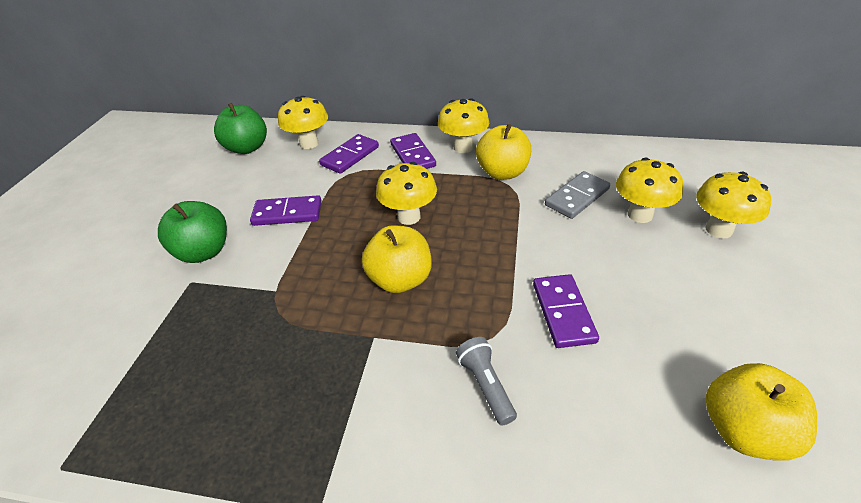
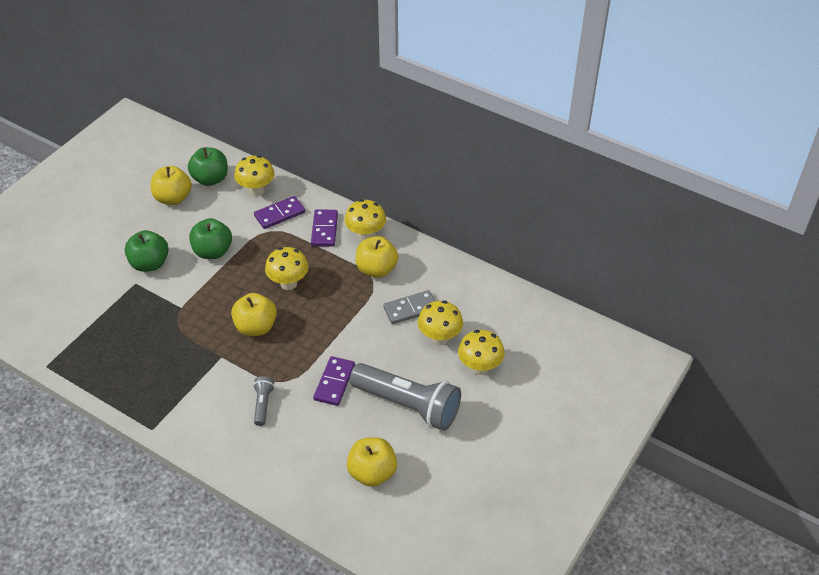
camera: 20 degrees right, 5 degrees up
(207, 176) = (173, 198): none -> yellow apple
(287, 213) = (213, 251): purple domino -> green apple
(686, 305) = (408, 405): none -> grey flashlight

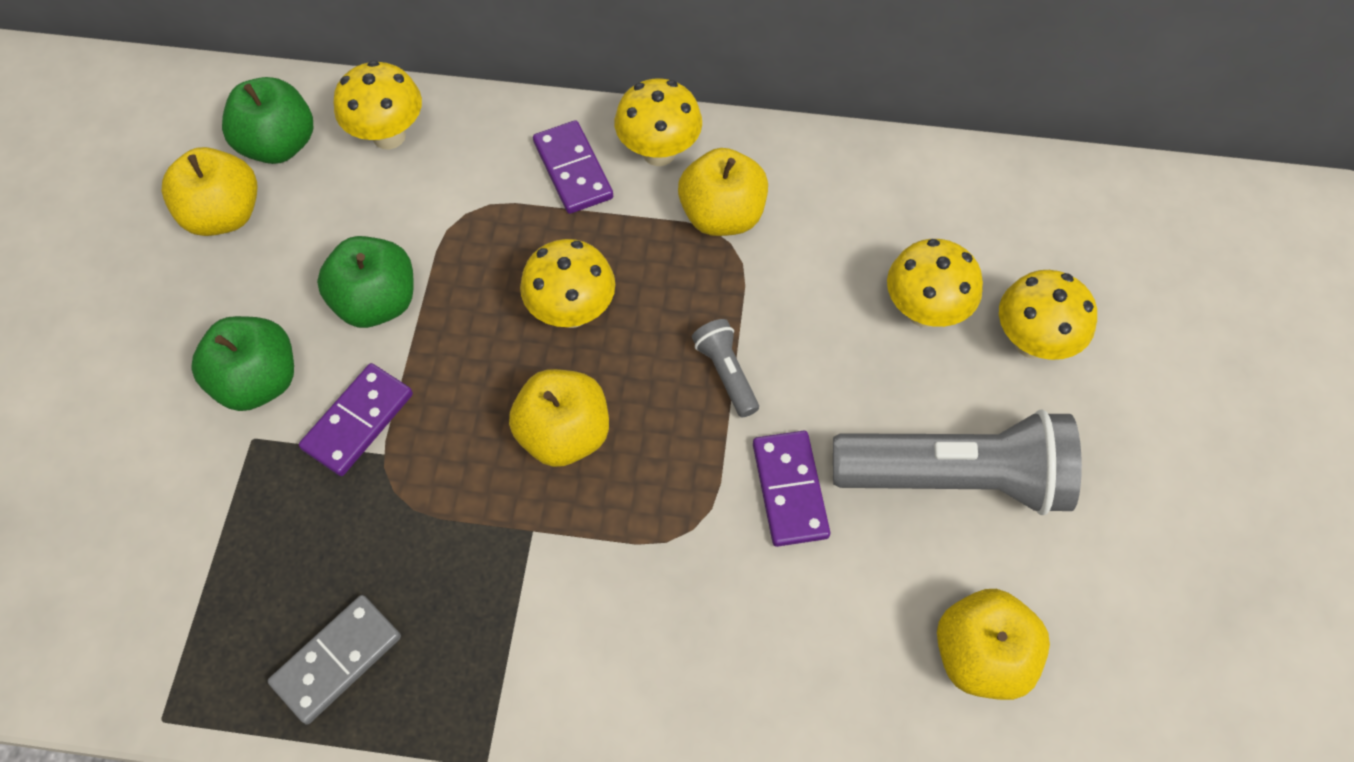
camera: 25 degrees left, 15 degrees up
(263, 404) = (681, 601): grey flashlight -> grey flashlight (726, 373)
(279, 214) = (465, 170): purple domino -> purple domino (358, 421)
(410, 309) = (835, 272): grey domino -> grey domino (337, 660)

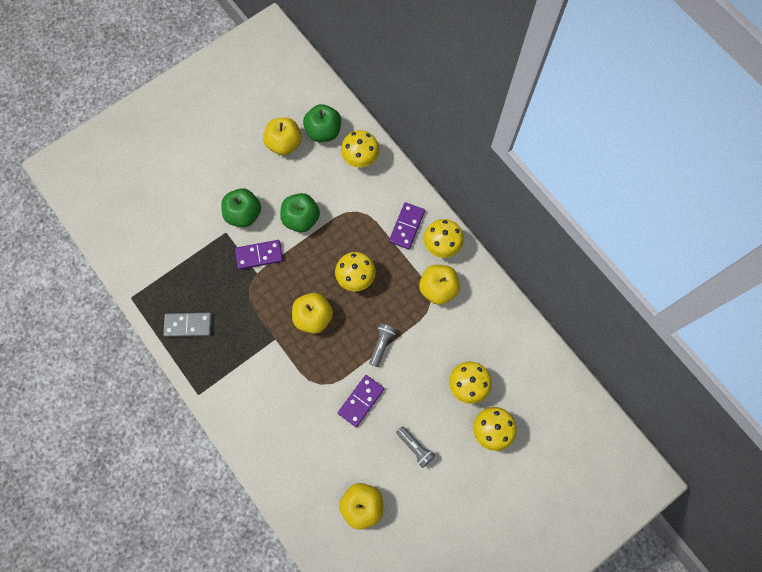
camera: 45 degrees right, 10 degrees up
(955, 477) = (415, 448): grey flashlight -> grey flashlight, size x0.44

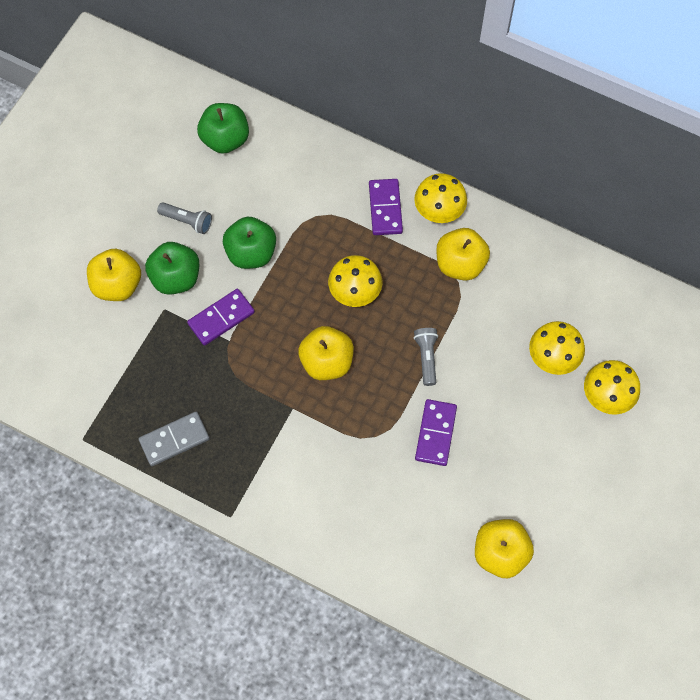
camera: 25 degrees left, 5 degrees down
(284, 144) = (184, 173): yellow apple -> yellow apple (117, 285)
(360, 159) = (288, 153): yellow mushroom -> none
(415, 448) = (528, 457): grey flashlight -> grey flashlight (187, 221)

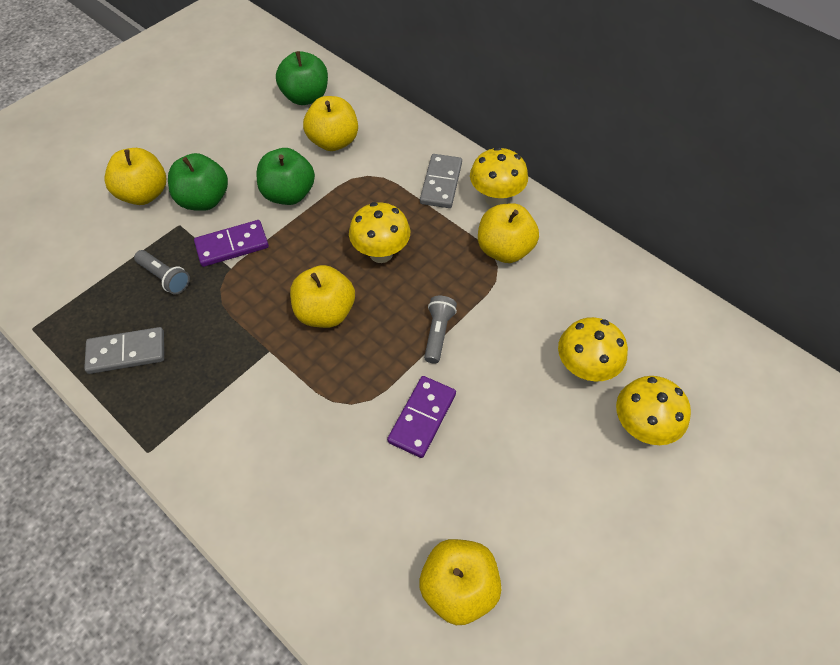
camera: 15 degrees right, 10 degrees down
(187, 221) = (238, 154): grey flashlight -> grey flashlight (165, 277)
(271, 185) = (333, 141): none -> yellow apple
(385, 208) = (441, 183): purple domino -> grey domino

